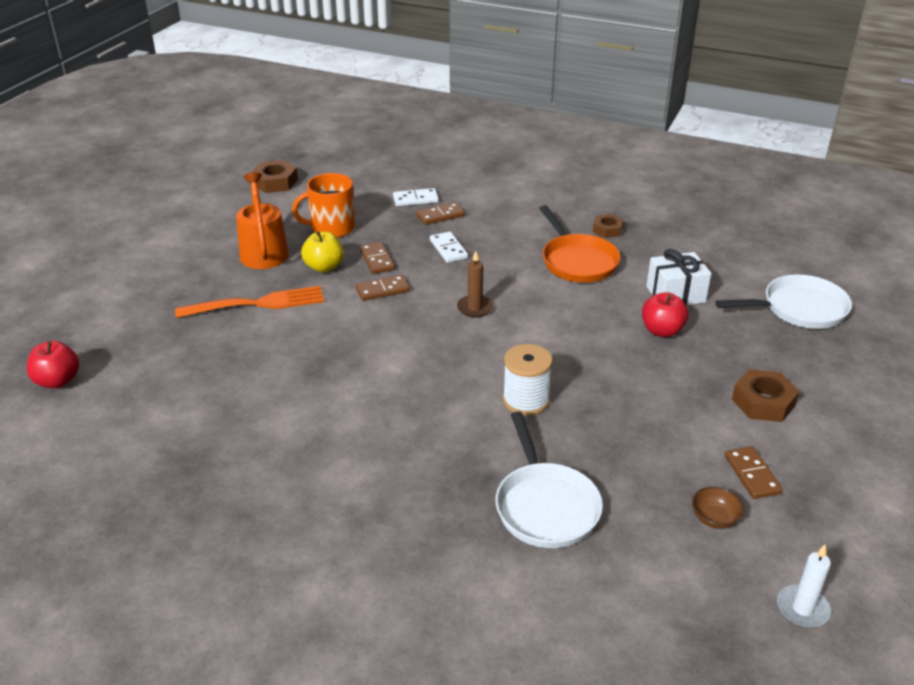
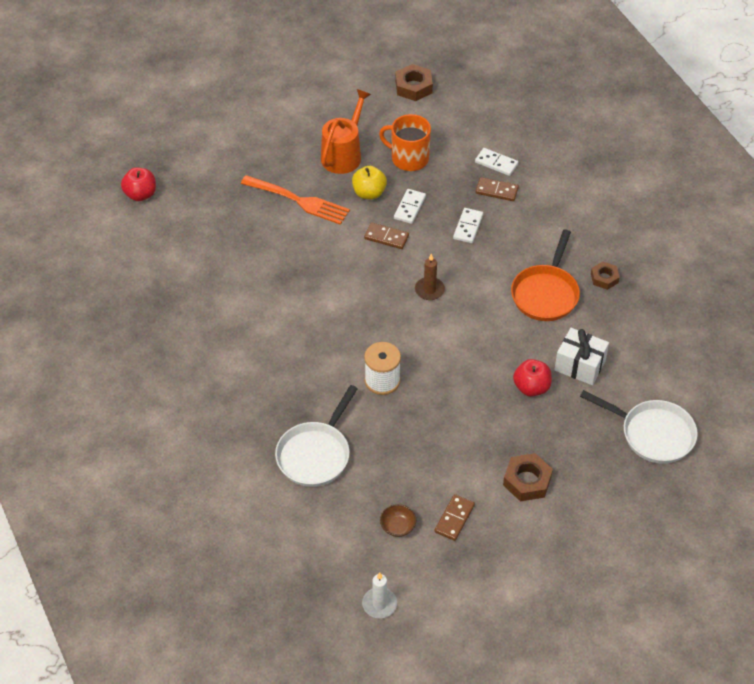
camera: 40 degrees right, 15 degrees up
(377, 260) = (409, 207): brown domino -> white domino

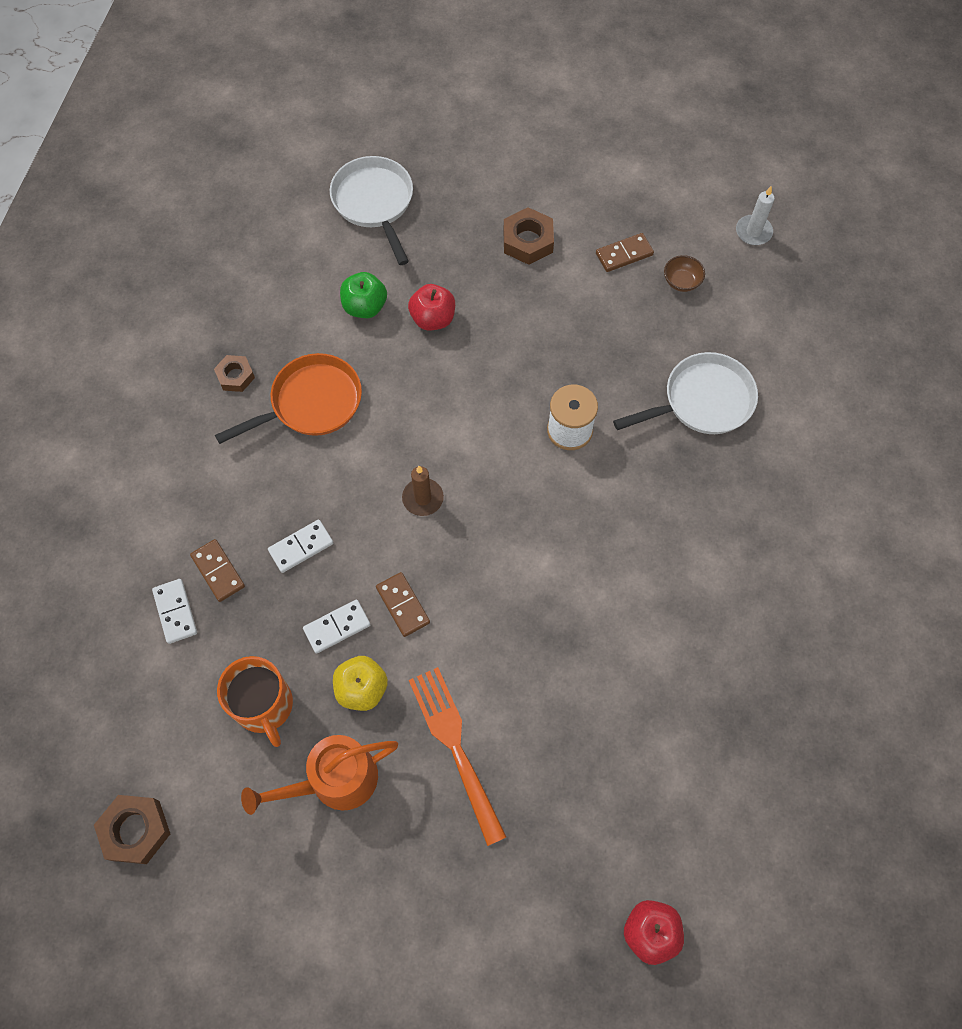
camera: 140 degrees left, 15 degrees up
(579, 365) = (365, 307): white gift -> green apple

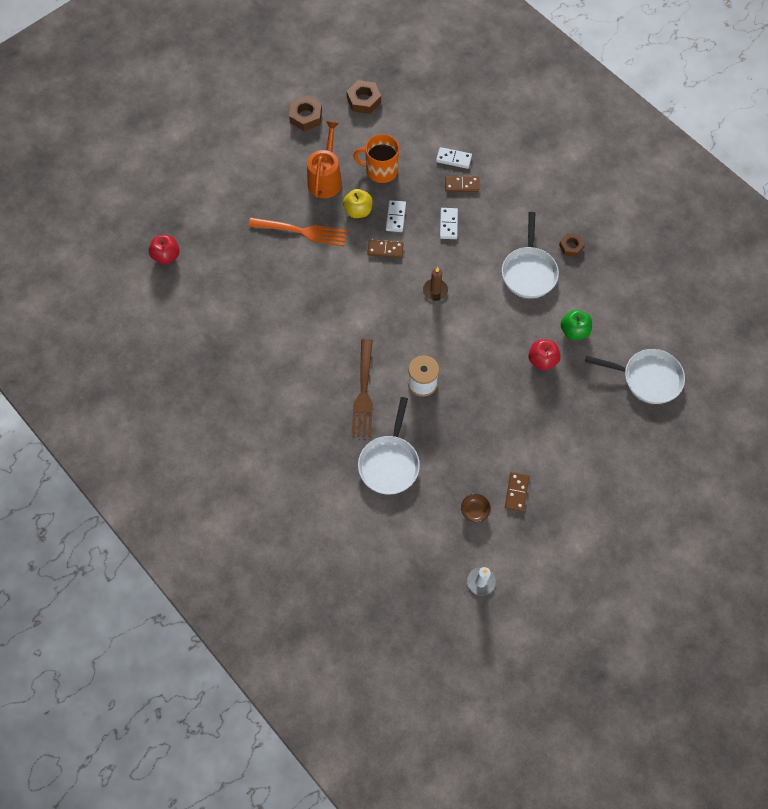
camera: 125 degrees right, 0 degrees up
(311, 403) = (529, 272): orange pan -> white pan
(528, 241) = (563, 444): brown nut -> brown nut (306, 116)
(637, 490) = (363, 392): none -> brown fork

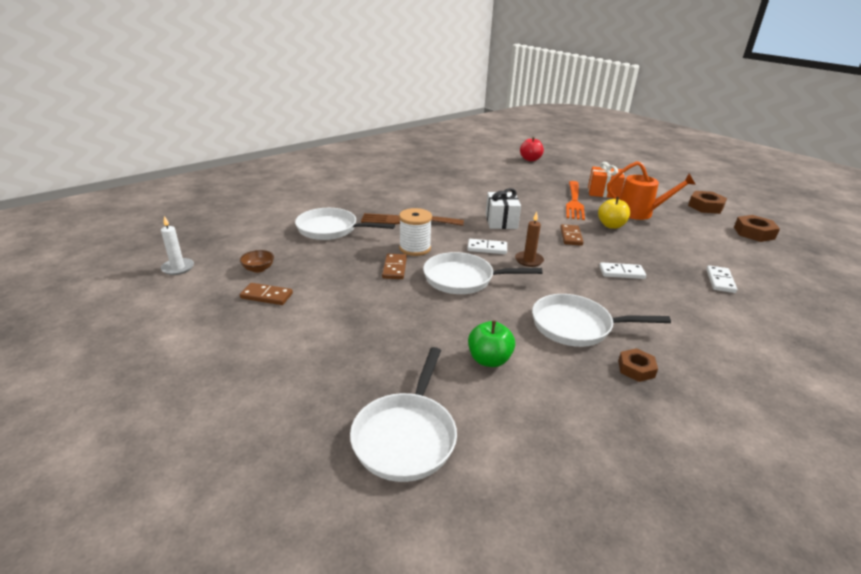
camera: 90 degrees right, 35 degrees down
(274, 198) = (603, 192): none -> orange gift
(357, 305) = (501, 221): none -> white gift
(380, 170) = (669, 238): orange mug -> none
(395, 217) = (614, 243): white domino -> white domino (487, 248)
(462, 185) = (684, 284): brown domino -> brown domino (394, 268)
(472, 344) = (463, 279): none -> white pan
(542, 360) = (441, 327): red apple -> none

